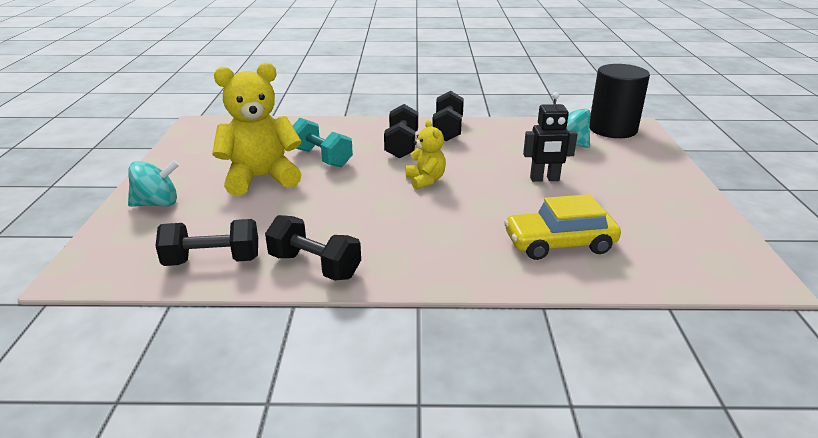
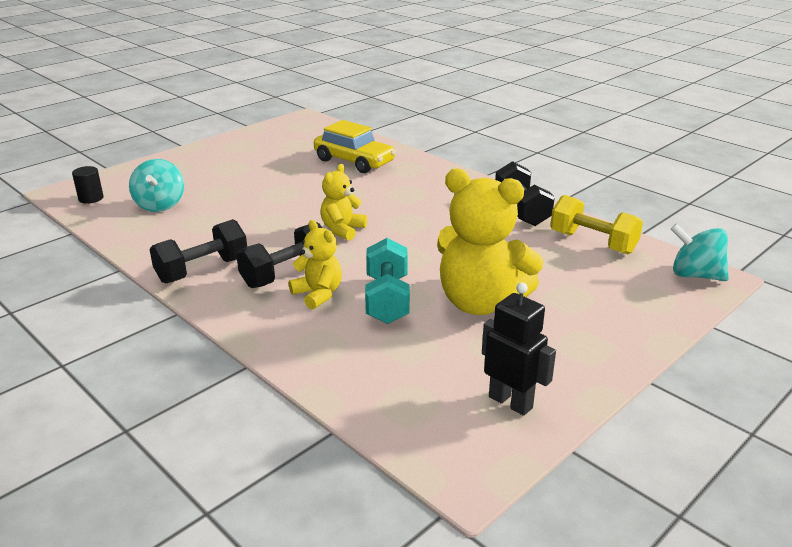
camera: 135 degrees left, 0 degrees up
(157, 204) = (614, 321): turquoise spinning top -> turquoise spinning top (695, 275)
(213, 261) = (592, 243): black dumbbell -> yellow dumbbell
(364, 145) = (318, 294): none -> yellow teddy bear
(544, 179) = (261, 191): black robot -> black robot (511, 402)
(612, 129) = (91, 198): black cylinder -> black cylinder, size x0.42

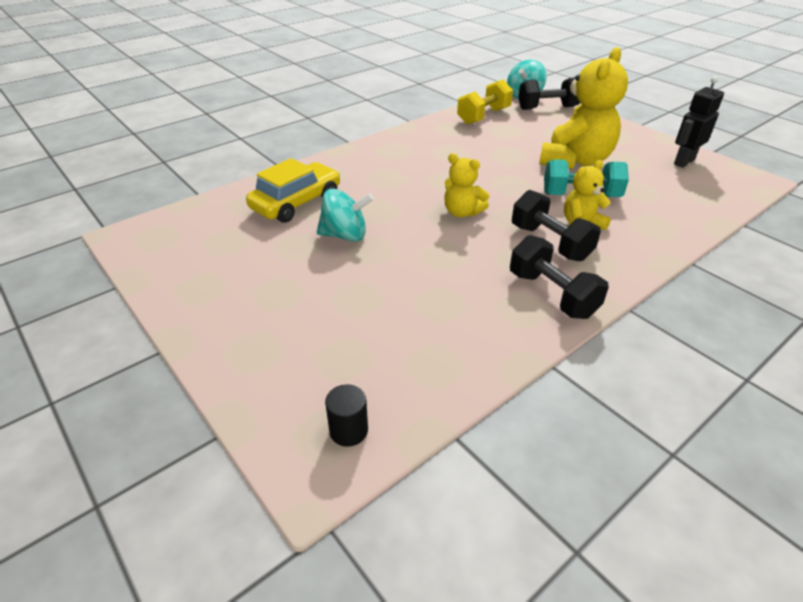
camera: 85 degrees left, 10 degrees up
(160, 205) = (386, 347): turquoise spinning top -> turquoise spinning top (345, 235)
(521, 210) = (429, 133): black dumbbell -> black dumbbell (547, 108)

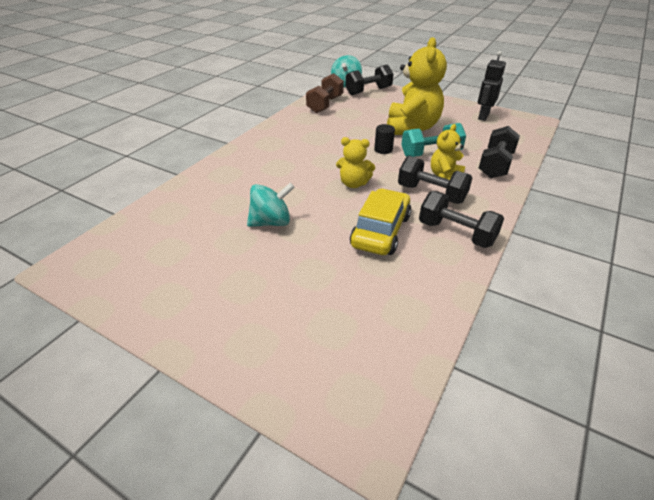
camera: 20 degrees left, 0 degrees up
(296, 202) = (212, 203): yellow car -> yellow car (380, 231)
(348, 430) = (372, 388): black cylinder -> black cylinder (383, 149)
(483, 116) = (325, 105): yellow dumbbell -> brown dumbbell
(659, 225) = (495, 165): none -> black dumbbell

